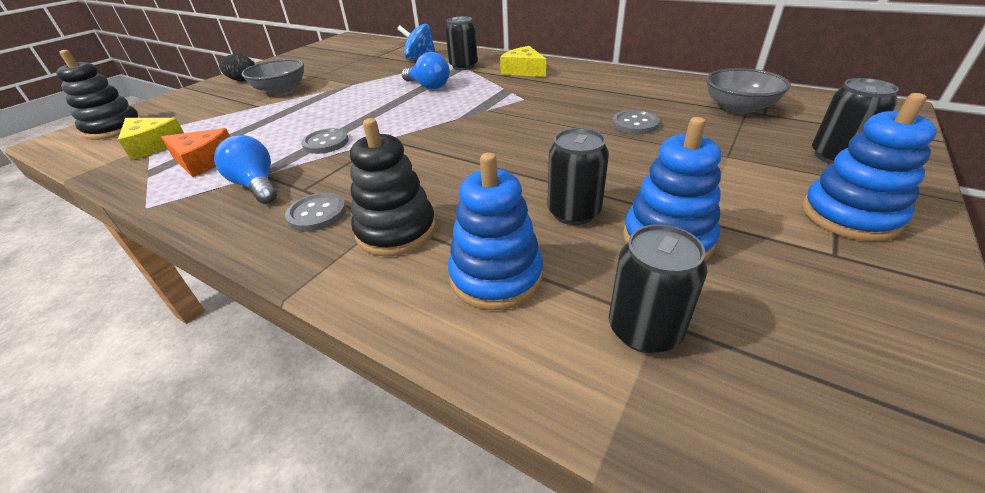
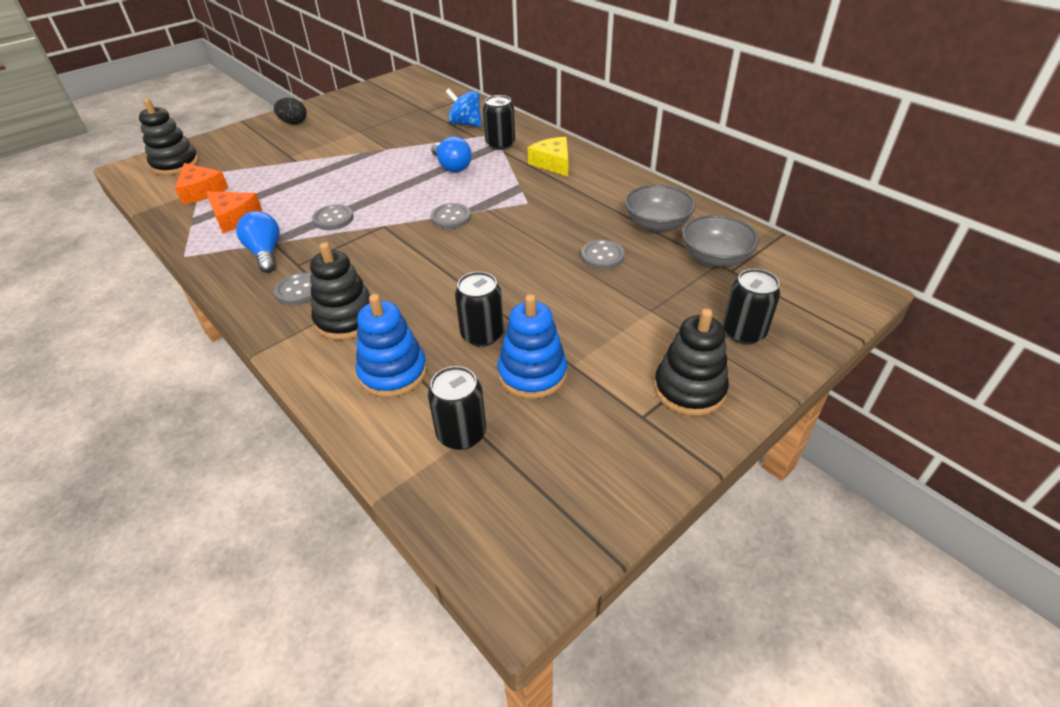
camera: 15 degrees right, 5 degrees up
(153, 145) = (201, 191): yellow cheese -> orange cheese
(281, 90) = (321, 143): grey bowl -> grey bowl (656, 224)
(456, 121) = (451, 218): none -> grey button
(849, 216) = (689, 389): blue stacking toy -> black stacking toy

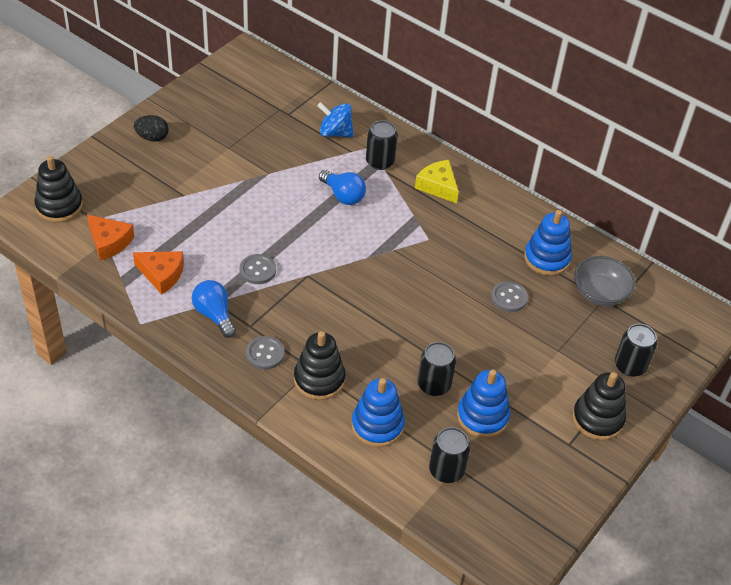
camera: 15 degrees left, 5 degrees up
(451, 218) = (365, 262): grey button -> none
(656, 224) = (547, 258): grey bowl -> blue stacking toy

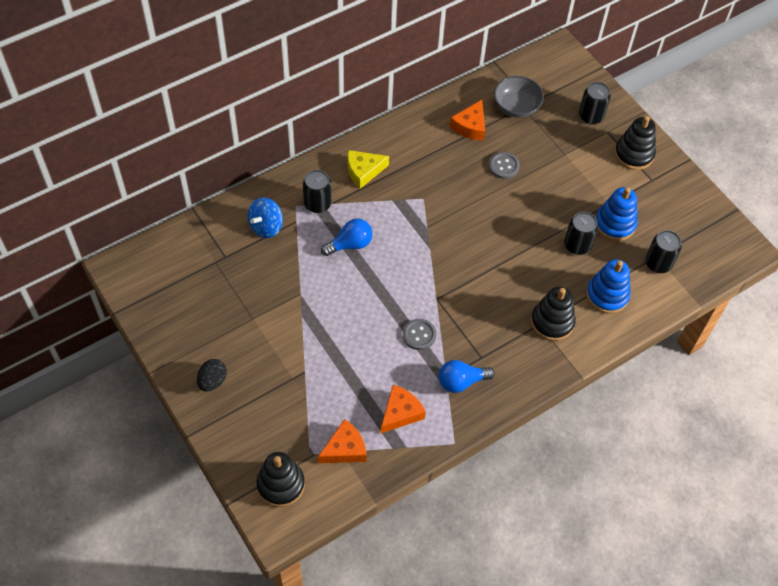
camera: 70 degrees left, 10 degrees up
(265, 354) = (515, 354): grey button -> none
(547, 258) = (470, 126): blue stacking toy -> orange cheese

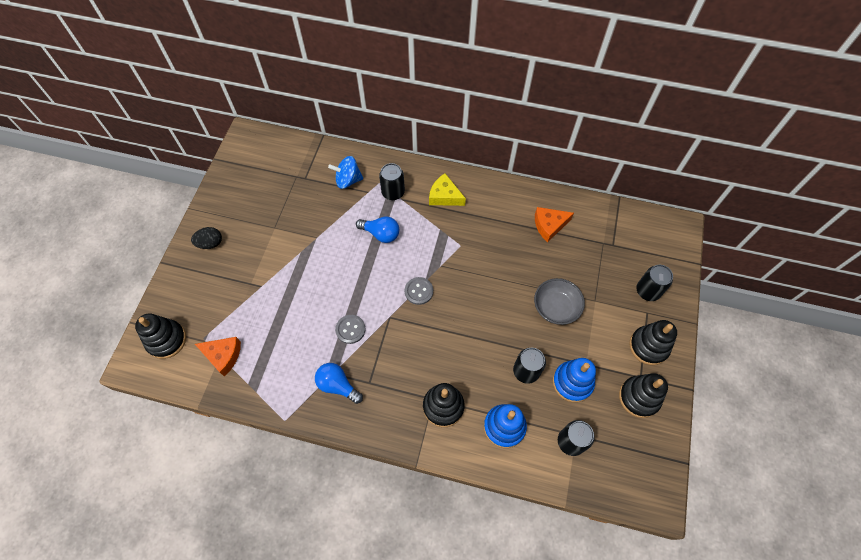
camera: 50 degrees right, 5 degrees up
(400, 413) = (279, 367): orange cheese -> none
(503, 166) = (540, 271): grey button -> grey button (419, 291)
(516, 106) = (598, 239): grey bowl -> grey bowl (555, 308)
(665, 194) = (639, 397): none -> black stacking toy

